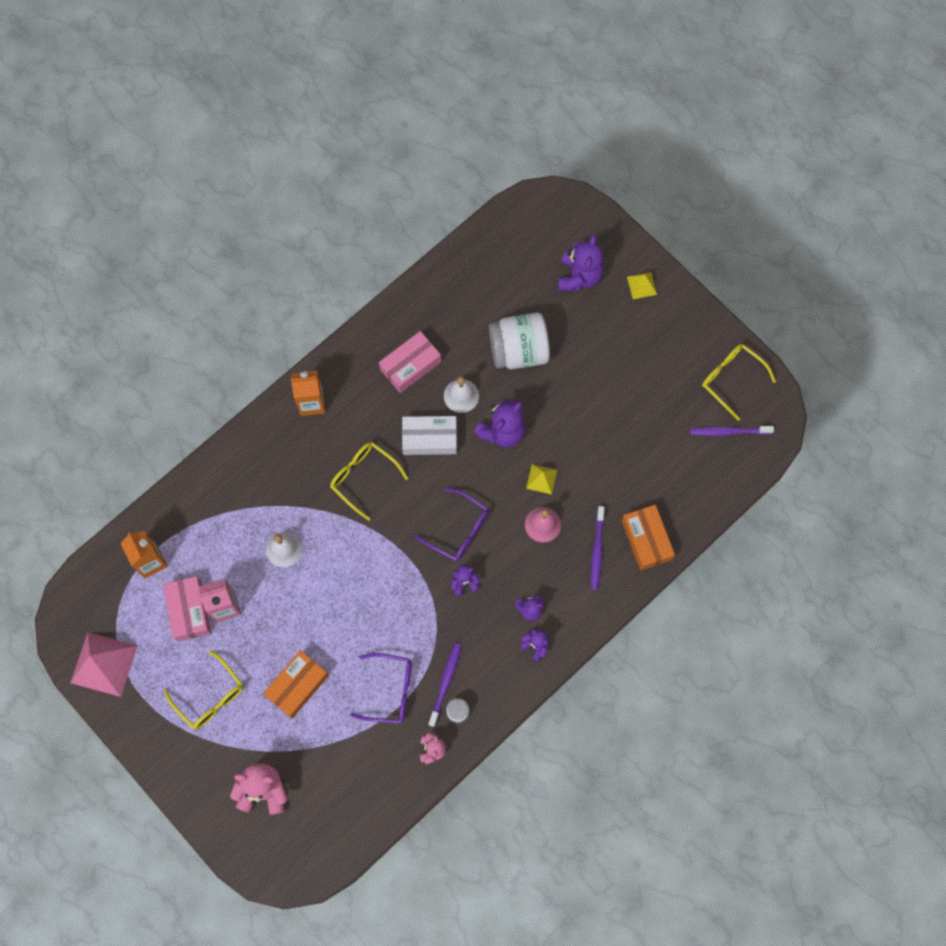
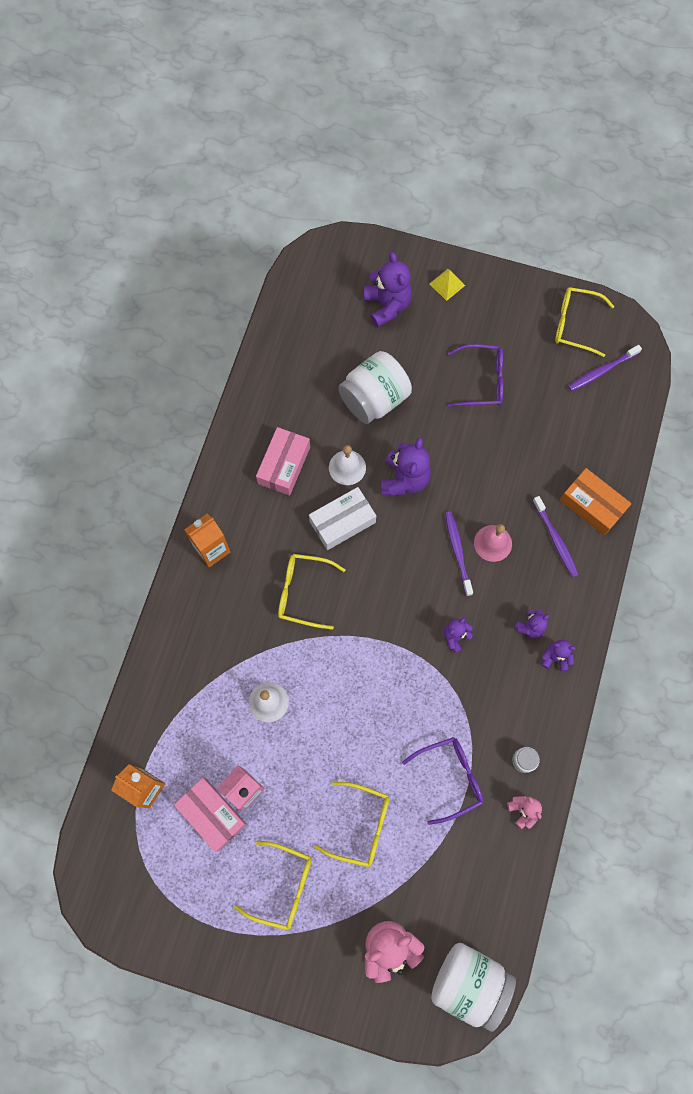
camera: 30 degrees left, 0 degrees up
(104, 664) = (158, 917): pink pyramid -> none
(297, 686) = (360, 825): orange box -> yellow glasses
(308, 852) = (469, 982): none -> white jar
(445, 682) = (496, 739): purple toothbrush -> purple toothbrush (458, 551)
(458, 529) = (420, 591): purple glasses -> purple glasses (481, 381)
(541, 479) = (466, 502): yellow pyramid -> none

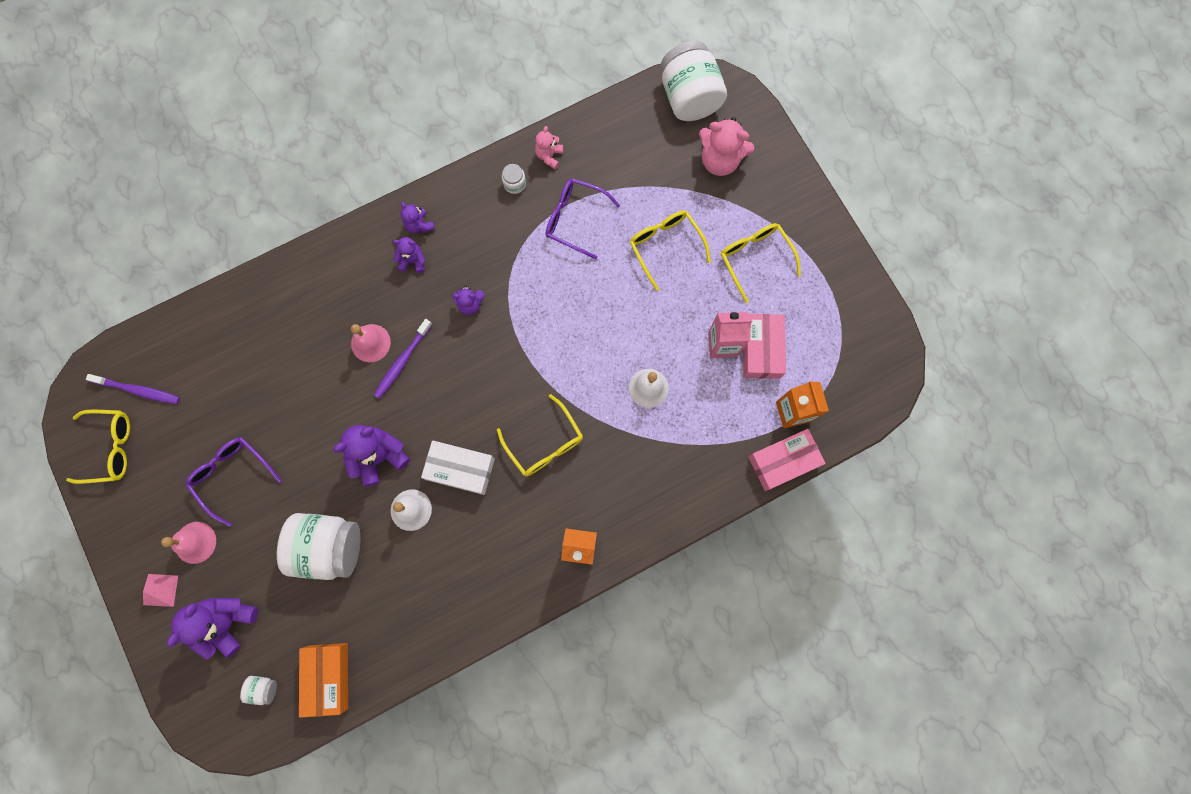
camera: 135 degrees left, 5 degrees up
(284, 465) = (457, 562): pink box -> pink box (783, 461)
(325, 293) = (264, 688): none -> white jar
(447, 284) = (160, 590): yellow pyramid -> pink pyramid
(458, 326) = (195, 542): none -> pink bell
(555, 540) = (325, 301): purple toothbrush -> none
(575, 325) = (109, 448): yellow glasses -> yellow glasses turned 60 degrees counterclockwise
(592, 505) = (270, 299): orange box -> orange box (328, 677)

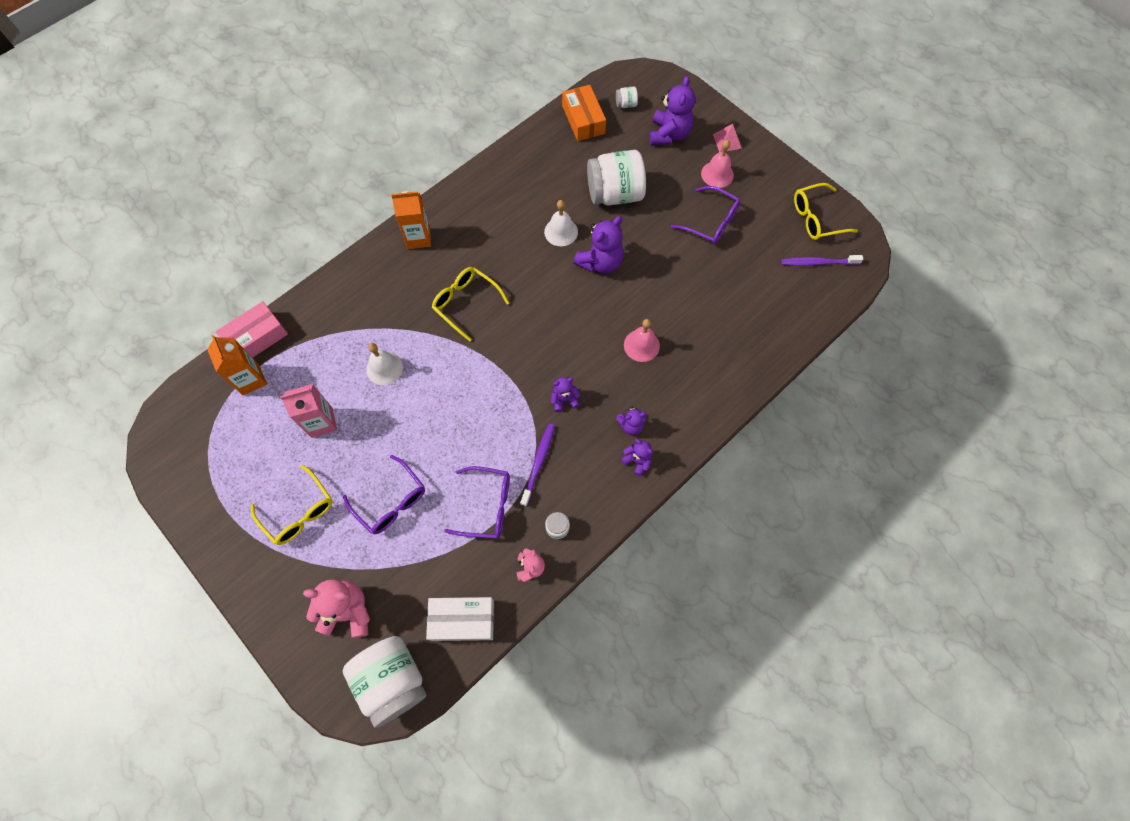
camera: 165 degrees right, 10 degrees down
(402, 361) = (608, 337): purple toothbrush -> purple toothbrush (538, 462)
(460, 469) = (530, 268): white box -> white box (462, 620)
(665, 247) = (390, 501): yellow glasses -> purple glasses
(761, 349) = (284, 426): pink box -> none

